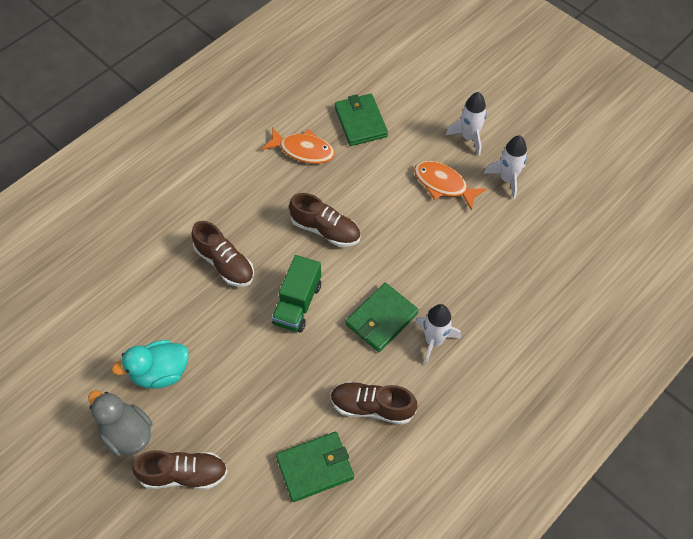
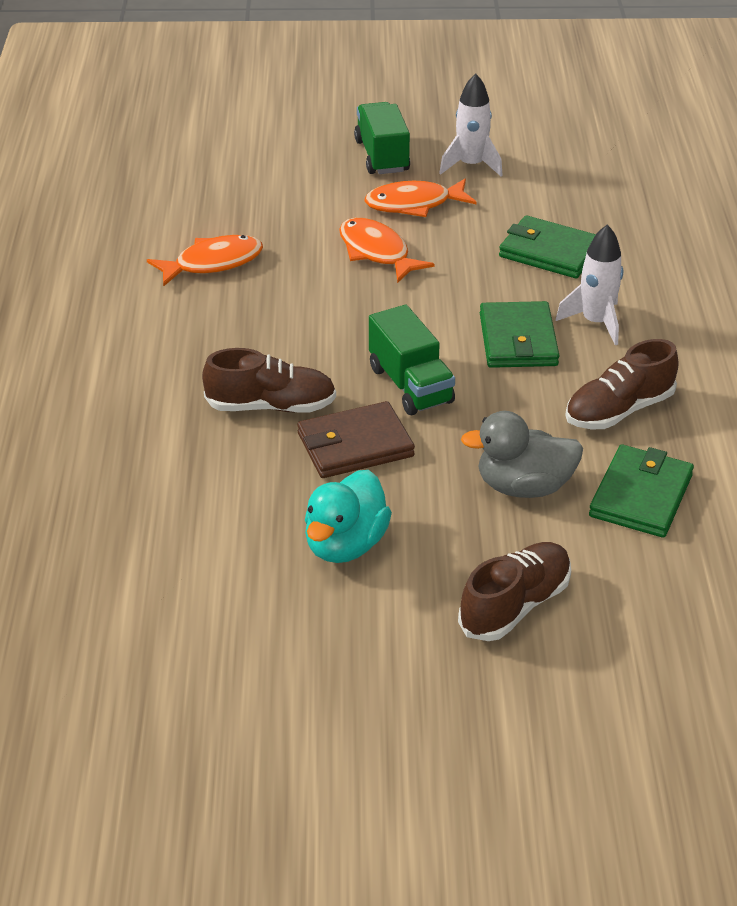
camera: 45 degrees left, 20 degrees down
(127, 433) = (392, 623): grey duck -> grey duck (524, 487)
(231, 318) = (355, 445): none -> brown wallet
(325, 230) = (344, 310): brown shoe -> none
(360, 122) = (243, 206): green wallet -> green wallet (549, 252)
(385, 203) = (377, 252): none -> orange fish
(468, 137) = (382, 156): white rocket -> green truck

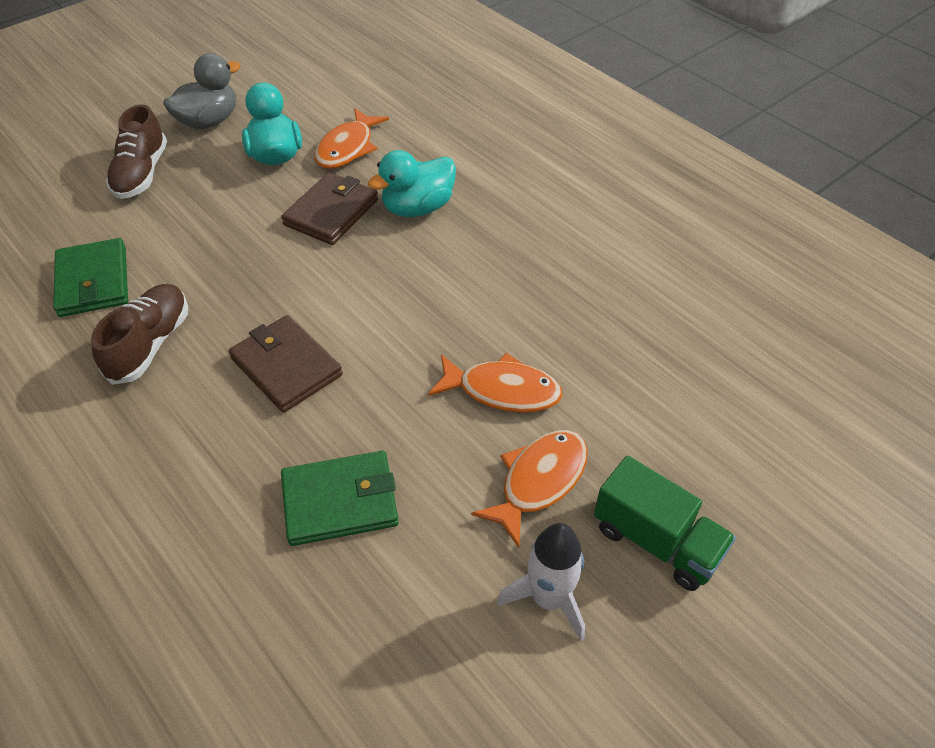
camera: 140 degrees right, 10 degrees up
(213, 263) = (614, 294): orange fish -> orange fish (347, 148)
(271, 406) = (417, 208): brown shoe -> turquoise duck
(410, 385) = (337, 275): green truck -> none
(518, 340) = (286, 366): green wallet -> brown wallet
(524, 487) = (187, 244): grey duck -> grey duck (209, 121)
(596, 322) = (228, 429): white rocket -> none

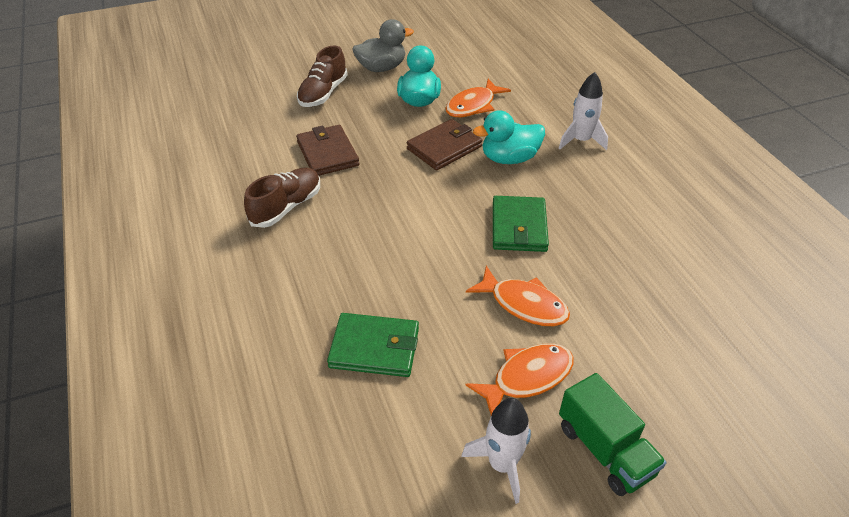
camera: 20 degrees right, 5 degrees down
(93, 281) = (265, 157): green wallet -> green wallet (519, 227)
(286, 366) = (372, 245): brown wallet -> brown wallet (327, 153)
(495, 165) = (581, 140): none -> white rocket

